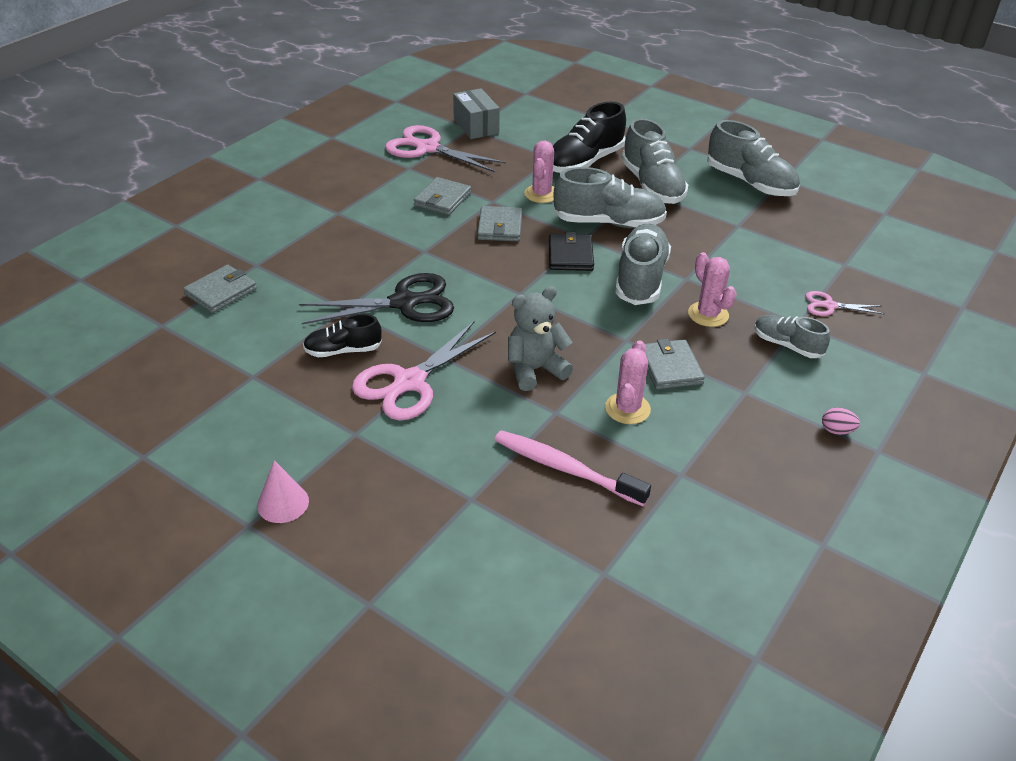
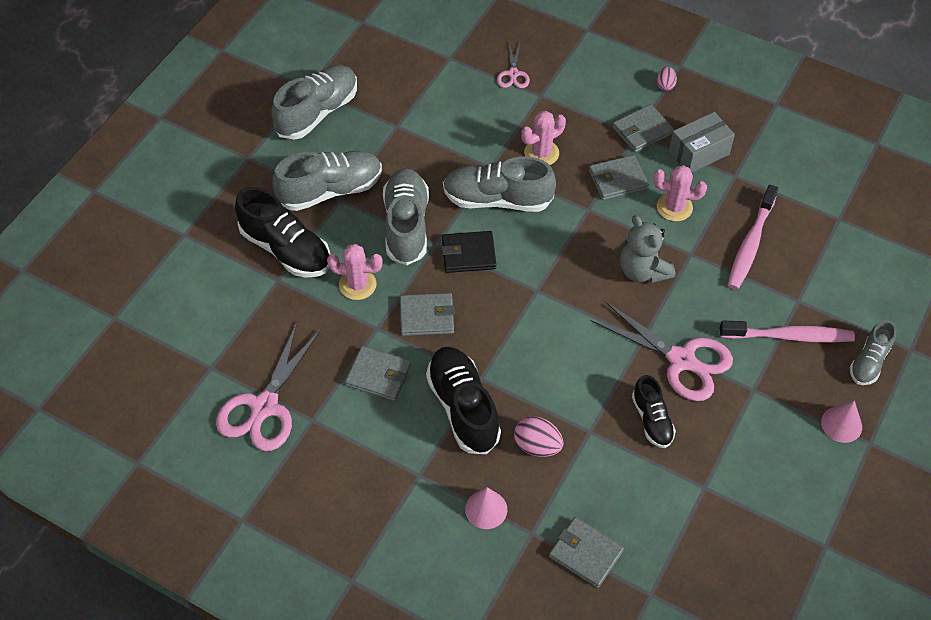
camera: 95 degrees left, 15 degrees up
(290, 243) = (486, 509): none -> pink cone
(341, 276) = (537, 446): none -> pink egg
(396, 239) = (463, 407): none -> black shoe
(404, 303) = (570, 382): black scissors -> none
(419, 479) = (789, 336): none -> pink toothbrush
(476, 126) = (205, 362): grey box -> grey box (699, 153)
(752, 398) = (642, 130): none -> grey wallet
(787, 345) = (572, 105): grey shoe -> grey shoe (869, 362)

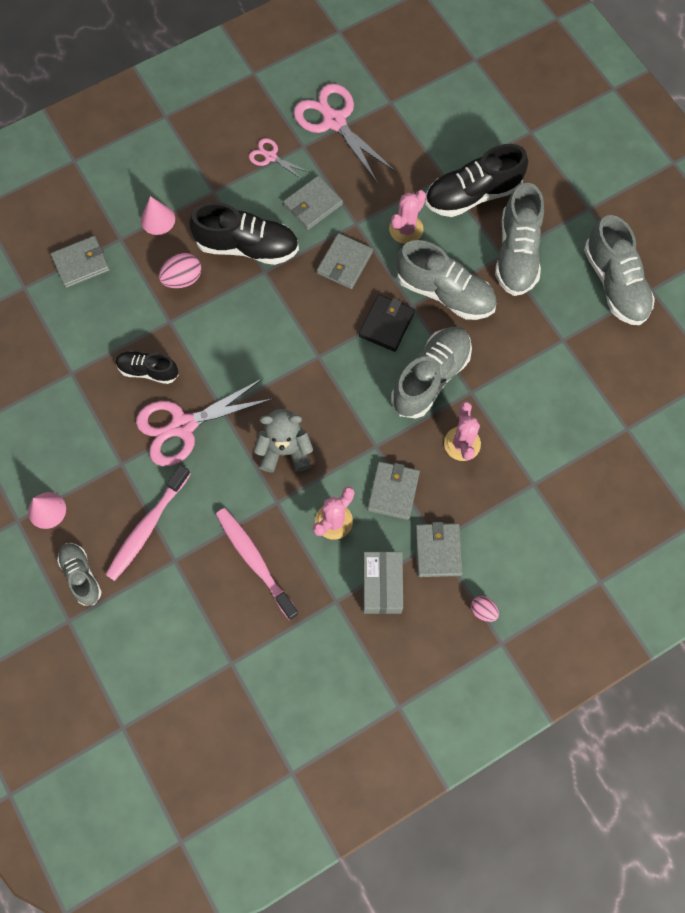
camera: 120 degrees right, 15 degrees up
(513, 74) = (575, 474): pink scissors -> pink scissors (270, 157)

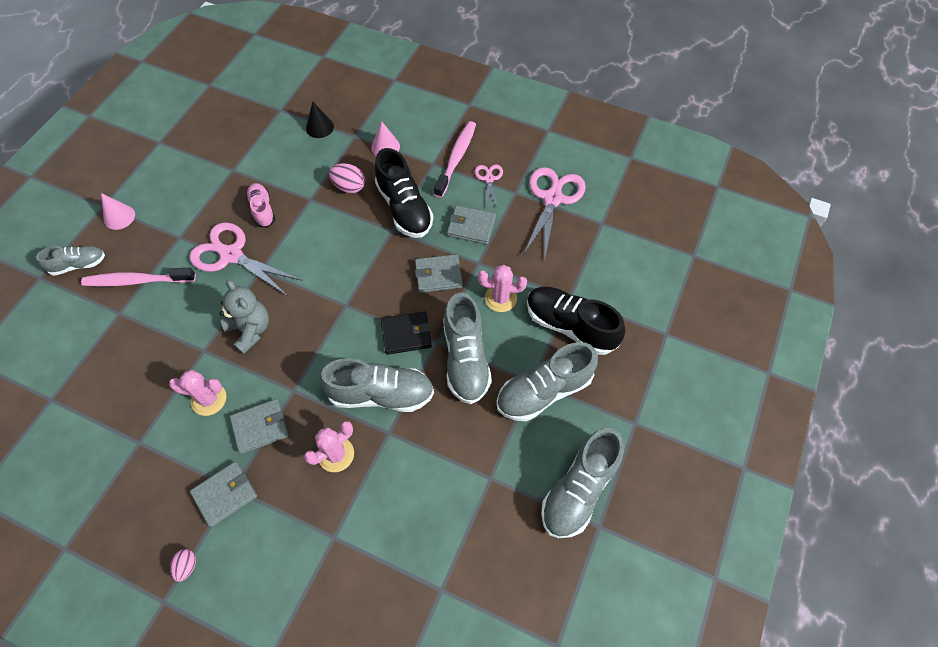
camera: 55 degrees right, 10 degrees down
(81, 263) = (319, 127): grey wallet -> black cone
(81, 575) = (78, 265): grey shoe -> grey shoe turned 45 degrees clockwise
(148, 371) = (262, 210): black shoe -> pink shoe
(255, 560) = (145, 364): pink toothbrush -> pink toothbrush (456, 158)
(381, 586) = (169, 469): grey box -> none

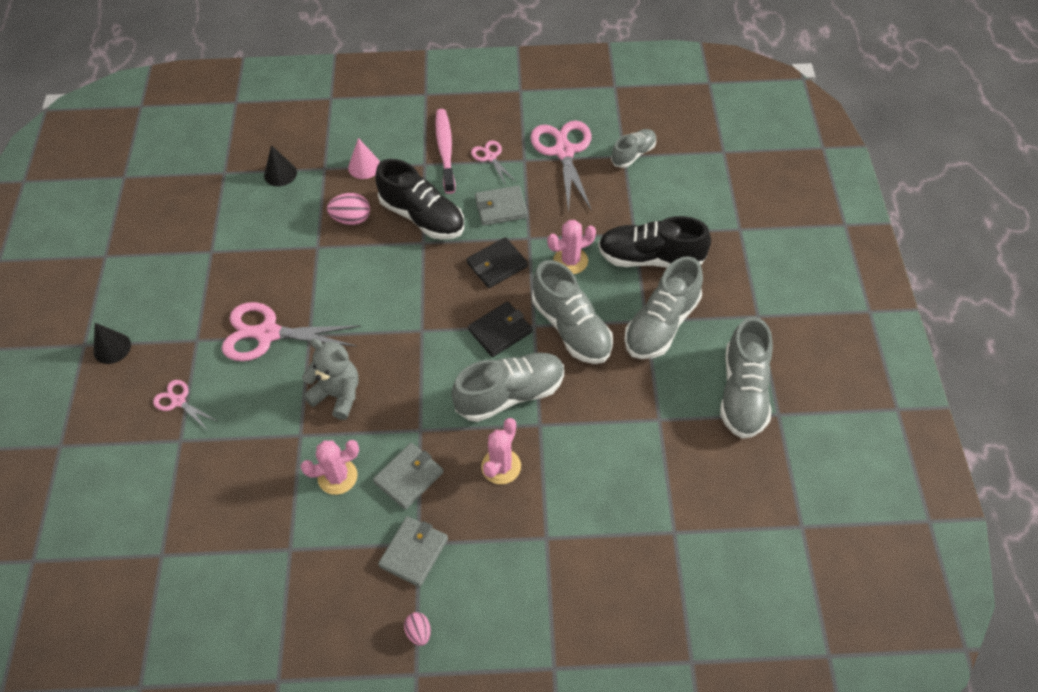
camera: 25 degrees left, 5 degrees down
(78, 265) = (98, 414): grey shoe -> grey shoe (633, 154)
(119, 217) = (112, 348): pink cone -> black cone
(137, 281) = (178, 401): pink toothbrush -> pink scissors
(262, 210) = (272, 277): pink shoe -> none
(438, 275) = (497, 265): grey wallet -> black wallet

